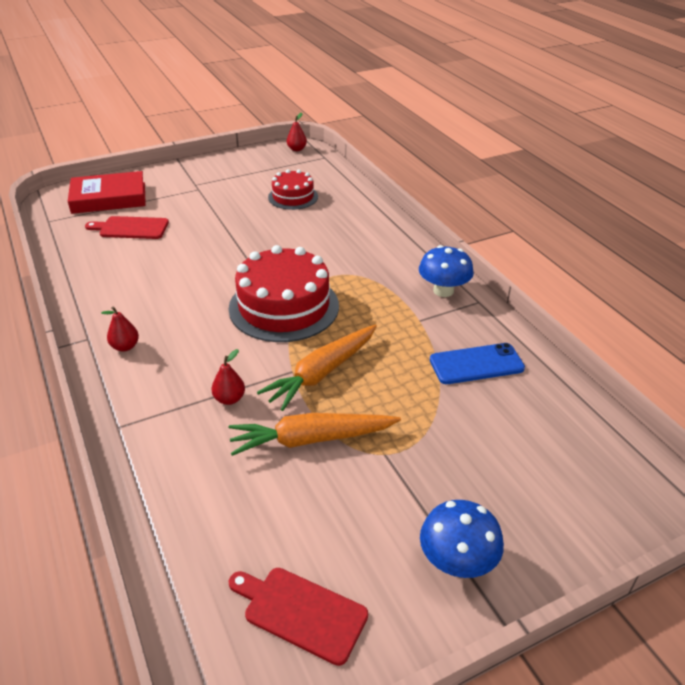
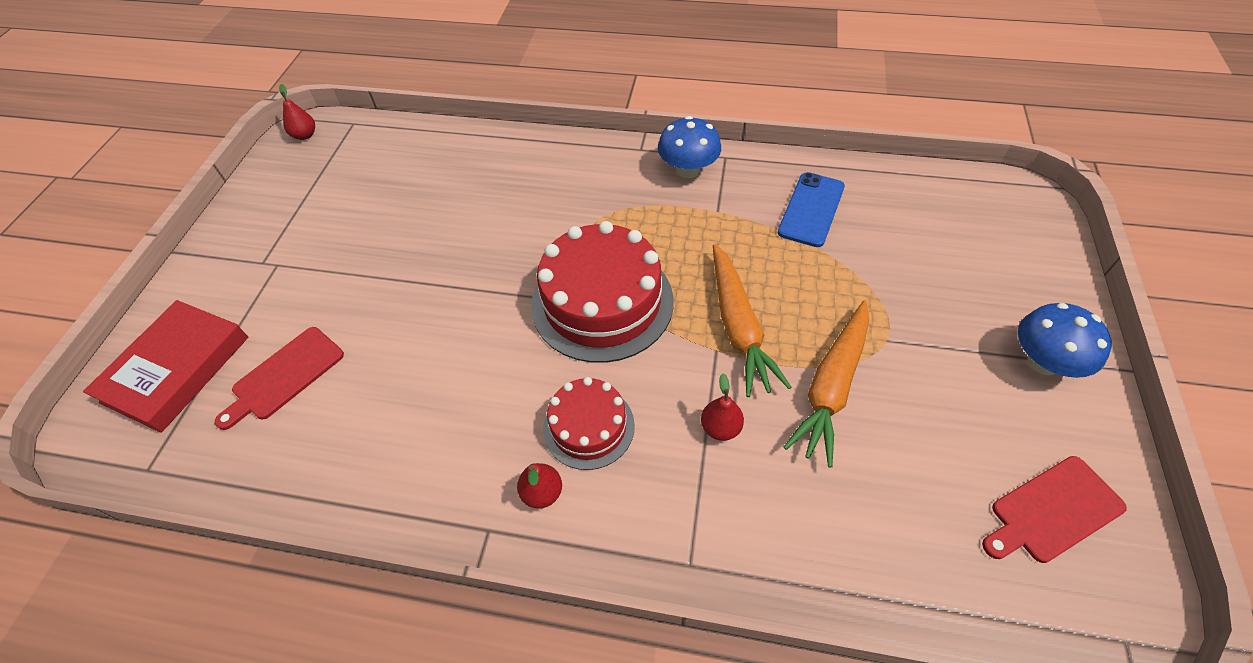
camera: 50 degrees left, 15 degrees up
(293, 197) = (402, 189): red cake -> red cake (589, 427)

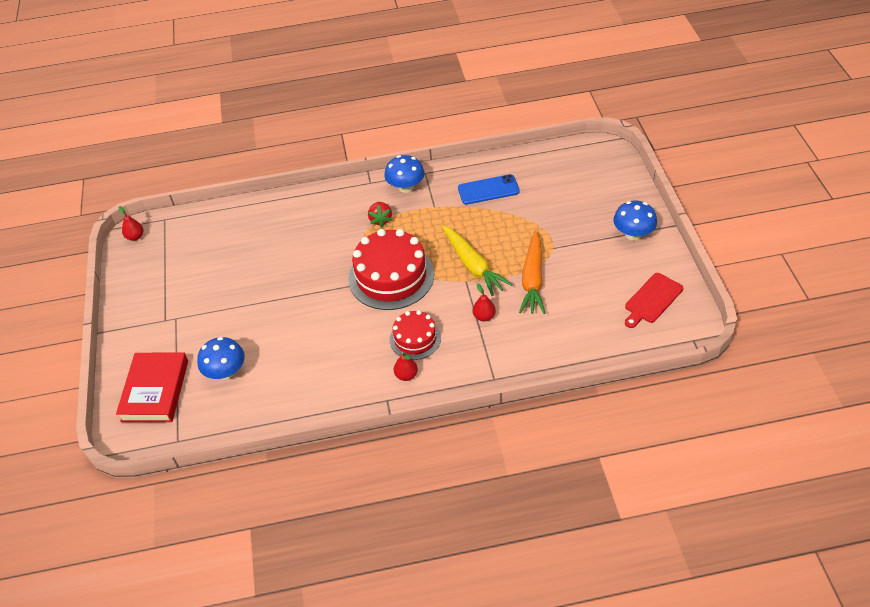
camera: 20 degrees left, 5 degrees down
(285, 376) = (226, 372): red cutting board -> blue mushroom
(629, 207) = (380, 220): none -> red strawberry
(738, 327) = (473, 265): orange carrot -> yellow carrot
(811, 209) = (488, 190): blue phone -> blue phone turned 75 degrees clockwise

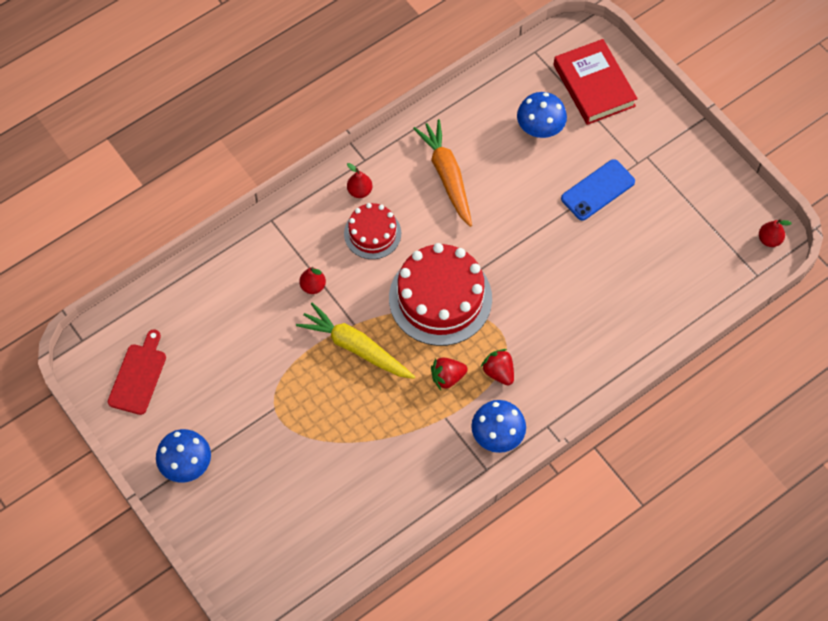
camera: 150 degrees right, 15 degrees up
(418, 227) = (447, 377): none -> red strawberry
(488, 190) = (391, 470): blue phone -> blue phone (597, 190)
(532, 279) = (280, 354): orange carrot -> orange carrot (447, 176)

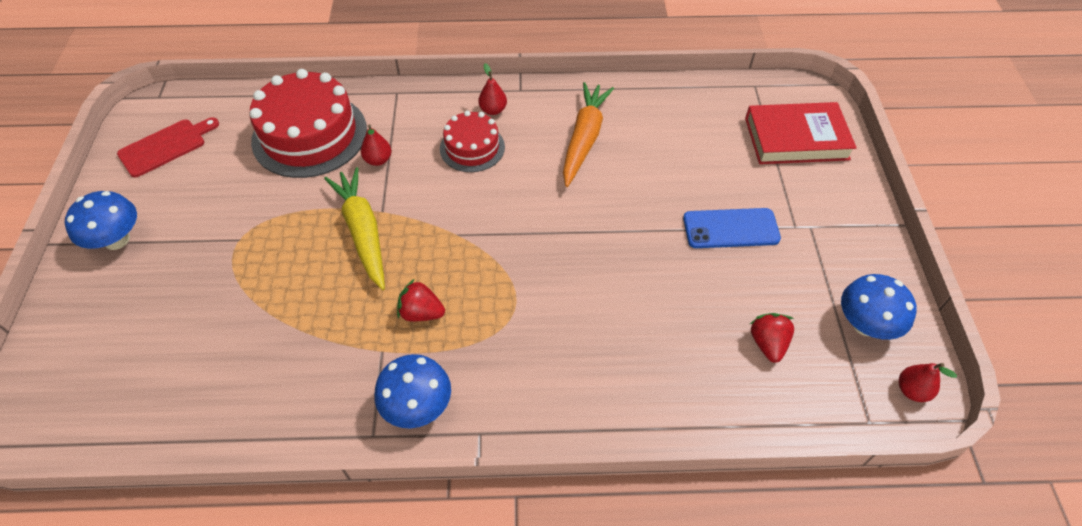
camera: 35 degrees right, 10 degrees down
(440, 298) = (483, 236): red cake -> red cake (309, 135)
(498, 372) = (478, 341): red strawberry -> red strawberry (767, 344)
(540, 128) = (711, 146): blue mushroom -> blue mushroom (865, 324)
(594, 85) = (796, 138): red book -> red book turned 75 degrees clockwise

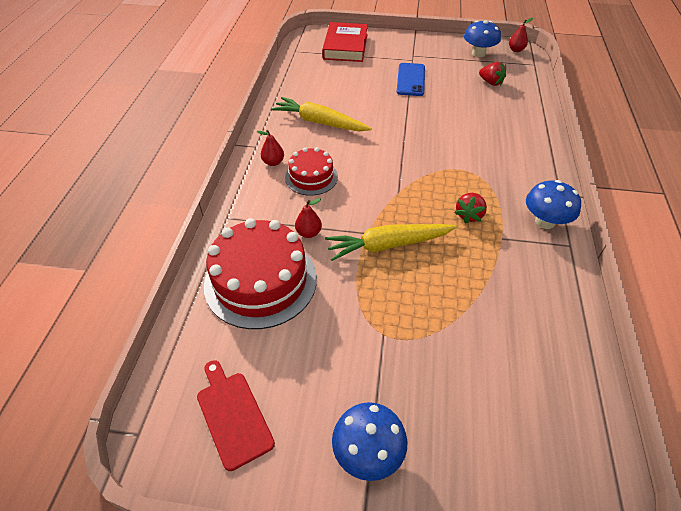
camera: 80 degrees left, 5 degrees down
(584, 139) = (320, 122): orange carrot -> yellow carrot
(767, 344) = (491, 83): red strawberry -> red strawberry turned 150 degrees counterclockwise

